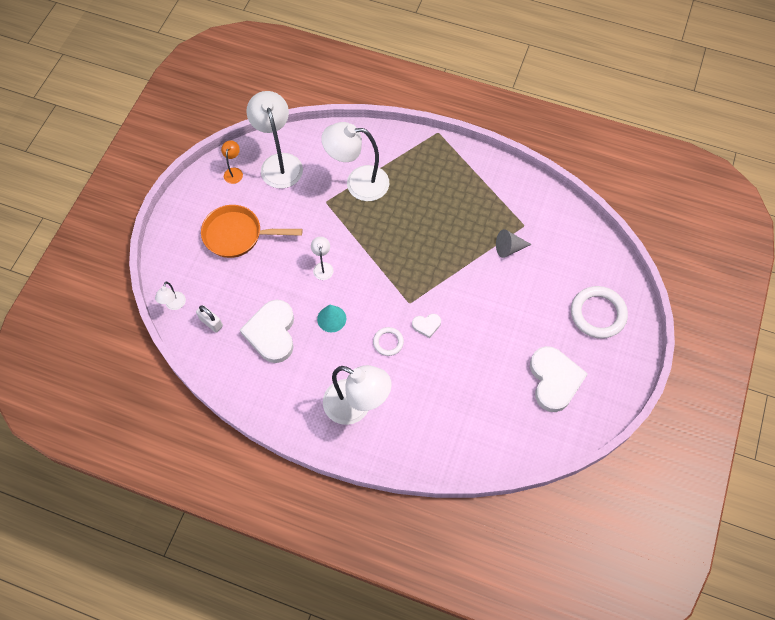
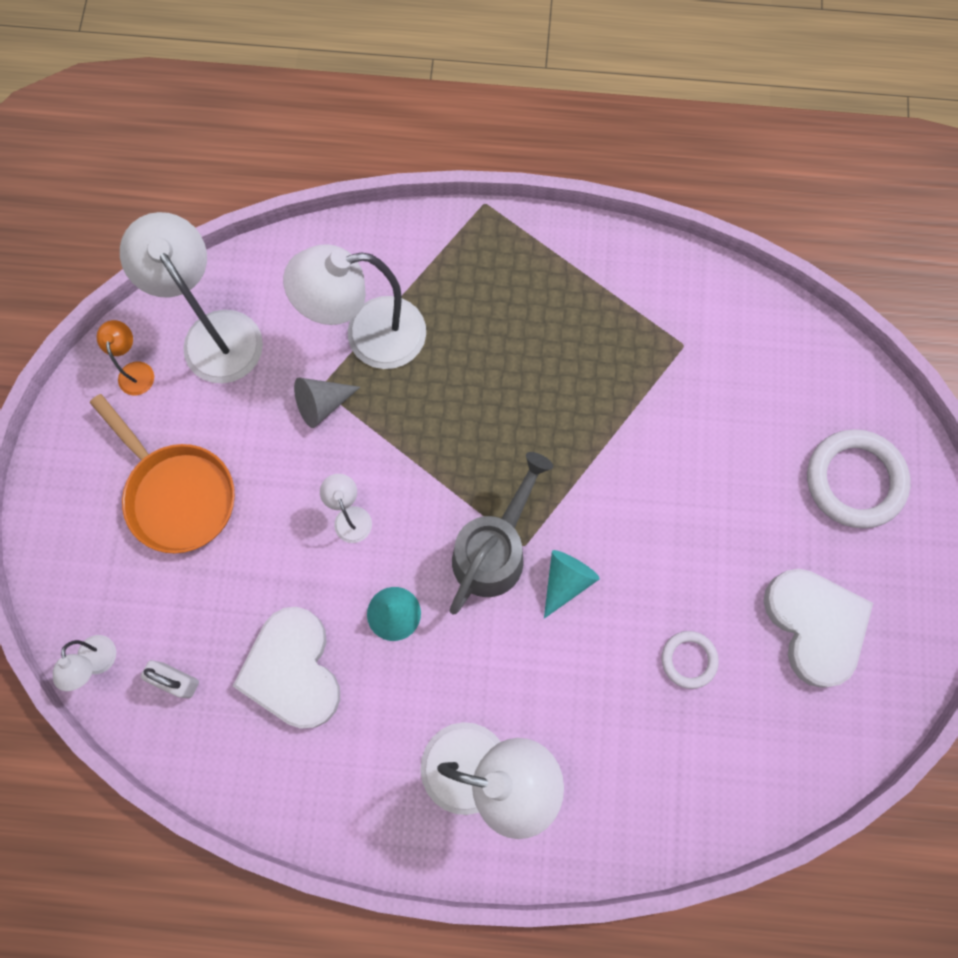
camera: 15 degrees left, 10 degrees up
(237, 235) = (177, 494): orange pan -> orange pan turned 120 degrees counterclockwise
(388, 342) = (507, 632): white ring -> white ring (688, 660)
(393, 301) = (494, 549): none -> grey watering can
(426, 325) = (566, 581): white heart -> turquoise cone
(509, 248) = (669, 395): grey cone -> grey cone (322, 404)

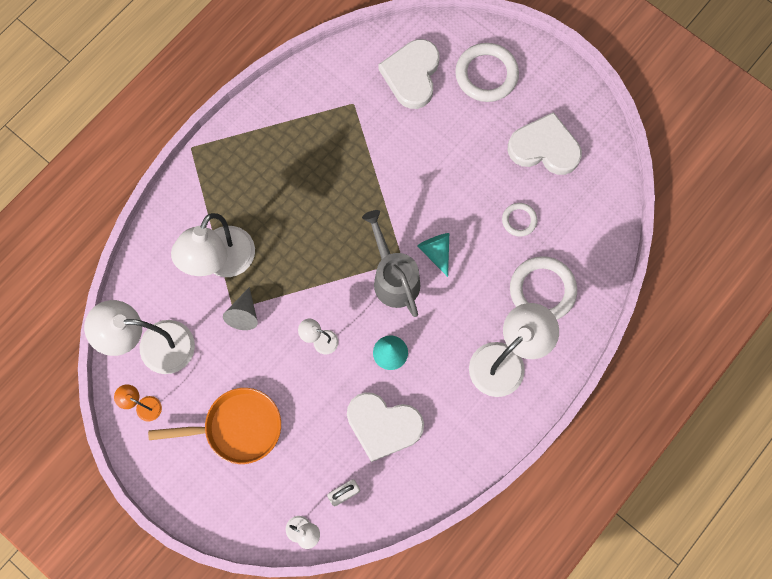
camera: 55 degrees left, 0 degrees up
(615, 757) = (542, 290): none -> white ring
(777, 389) = (412, 75): none -> white heart

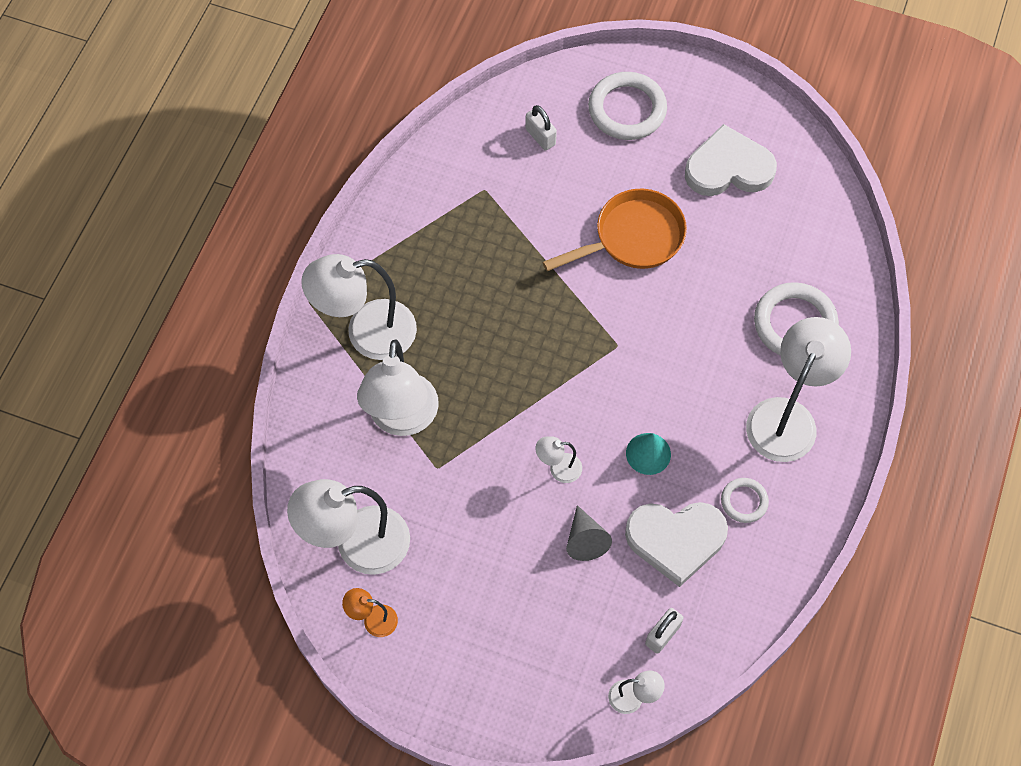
camera: 20 degrees left, 10 degrees down
(223, 187) = (367, 333): none -> white lamp
(237, 427) = (500, 604): orange pan -> orange pan (633, 238)
(244, 314) = (453, 469): grey cone -> grey cone (585, 540)
(393, 277) = (615, 367): grey watering can -> none
(412, 75) = (540, 137): white heart -> white padlock
(436, 252) = (653, 323): turquoise cone -> none
(519, 220) = (734, 256): white ring -> white ring (744, 501)

